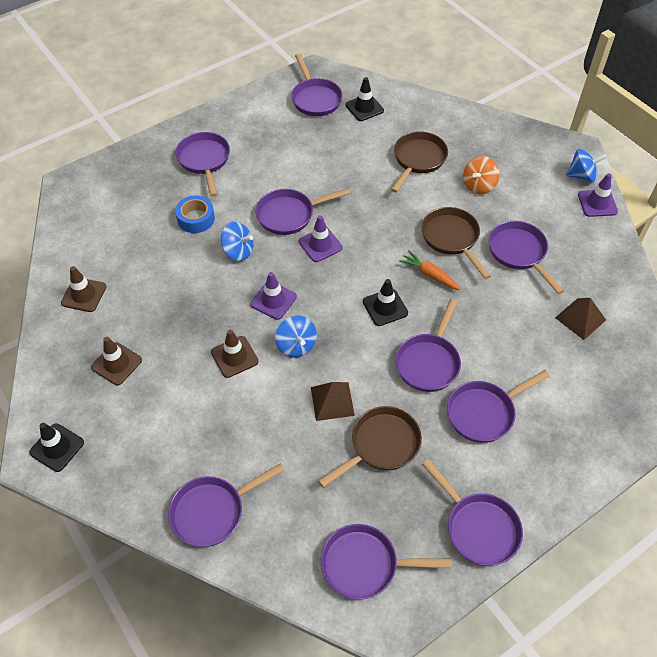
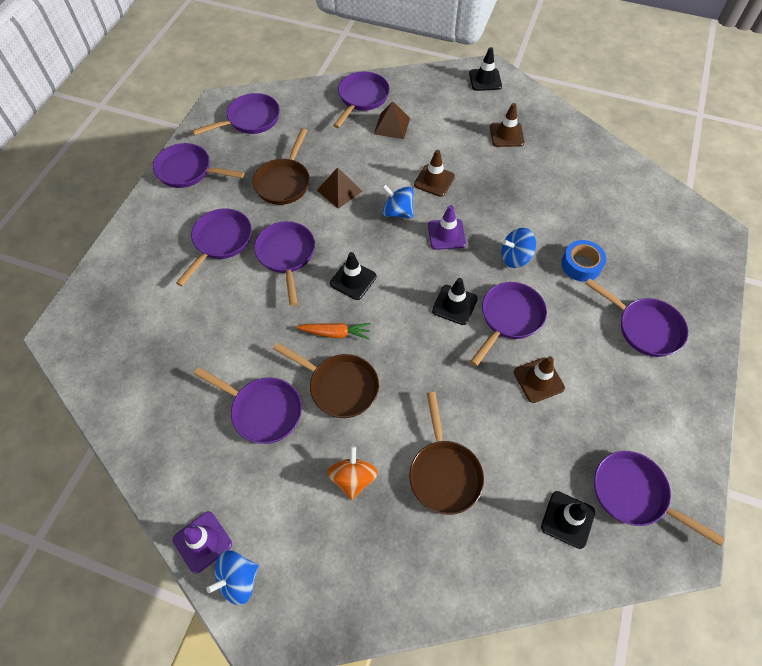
camera: 145 degrees right, 5 degrees up
(84, 295) = (584, 161): brown traffic cone -> brown traffic cone (538, 380)
(320, 245) = (454, 305): purple traffic cone -> black traffic cone
(580, 318) = (171, 370): brown pyramid -> brown pyramid (392, 126)

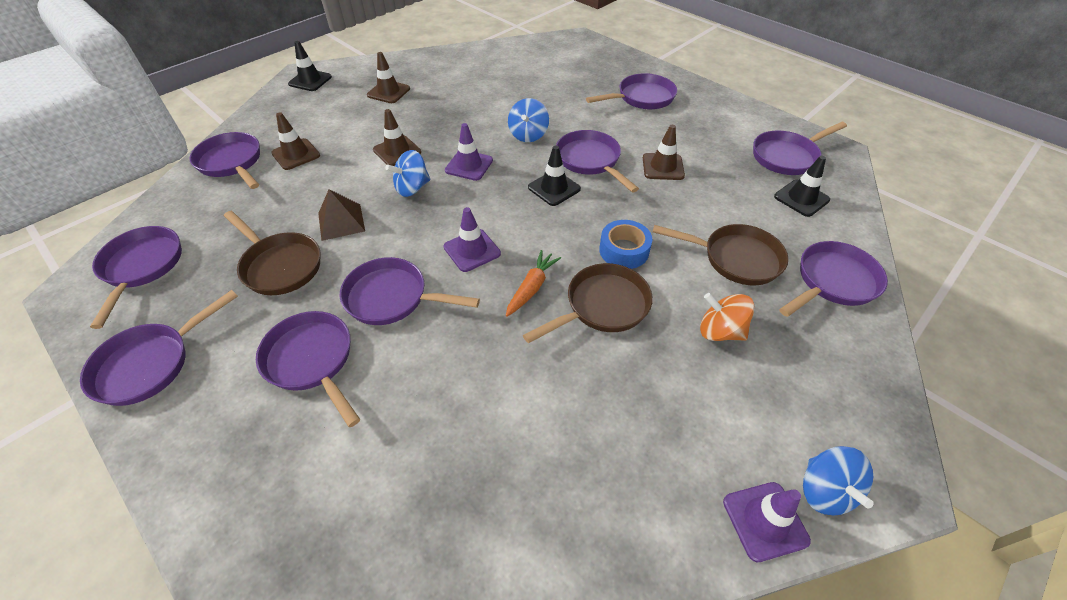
camera: 65 degrees left, 10 degrees down
(263, 411) = (600, 391): purple pan -> purple pan (833, 282)
(353, 280) = (472, 250): black traffic cone -> purple traffic cone
(392, 126) = (296, 154): brown pyramid -> brown traffic cone
(581, 265) = (562, 105): blue tape -> blue tape (624, 250)

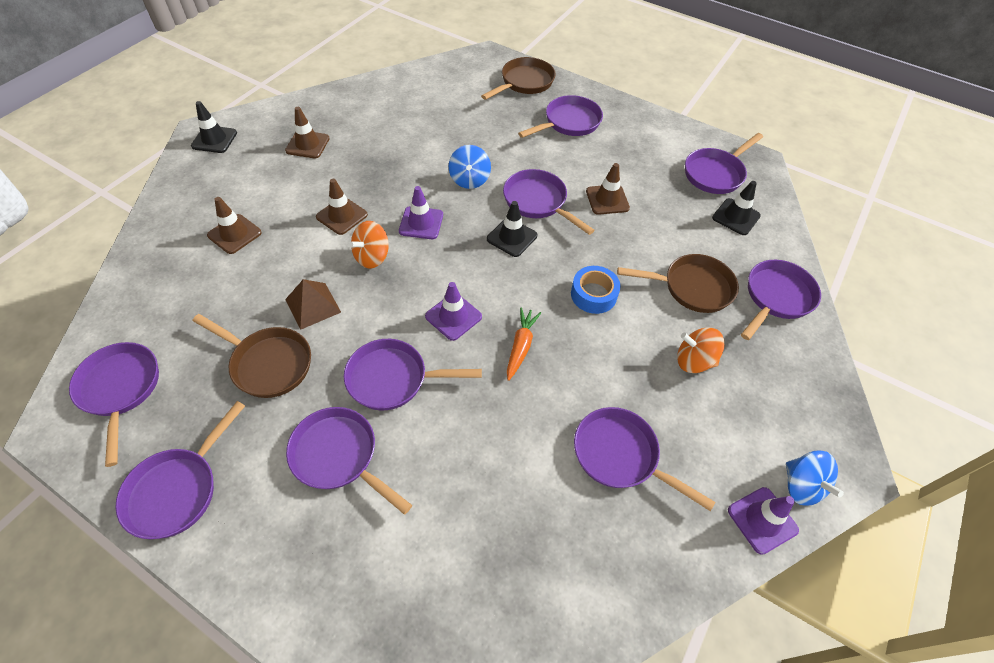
camera: 15 degrees left, 5 degrees up
(232, 163) = (167, 253): purple pan -> purple pan (620, 455)
(412, 188) = (372, 257): blue spinning top -> orange spinning top
(602, 306) = (589, 354): brown pan -> brown pan (524, 82)

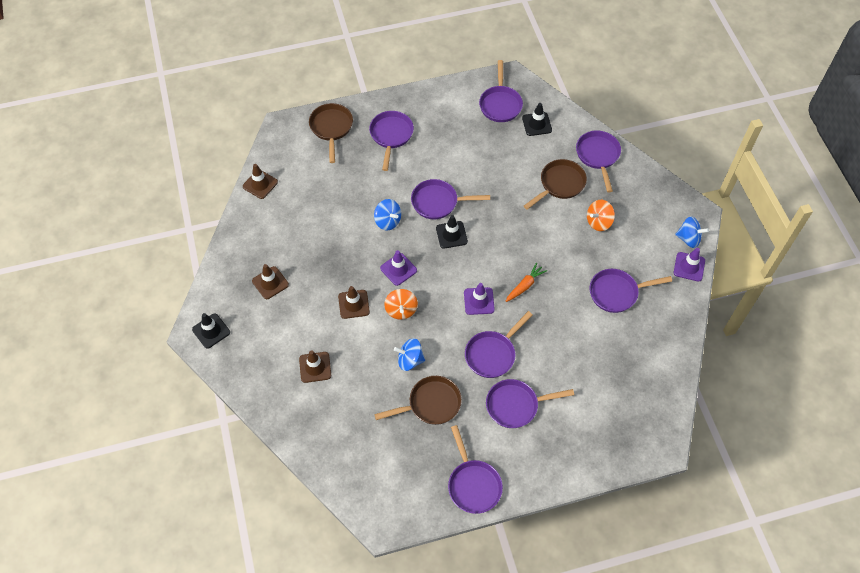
camera: 45 degrees left, 5 degrees up
(120, 389) = (384, 481): purple pan -> none
(313, 305) = (410, 360): brown pyramid -> blue spinning top
(520, 346) = (524, 286): orange carrot -> orange carrot turned 75 degrees clockwise
(593, 295) = (524, 229): blue tape -> none
(607, 200) = (468, 169): brown traffic cone -> brown traffic cone (260, 184)

